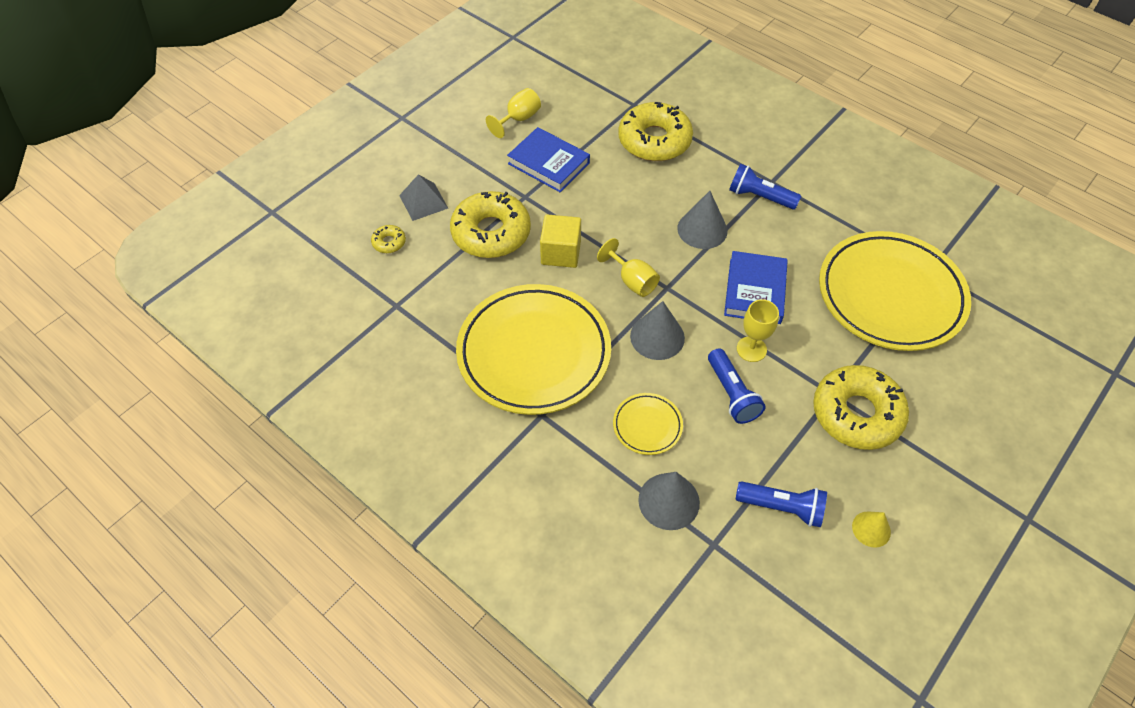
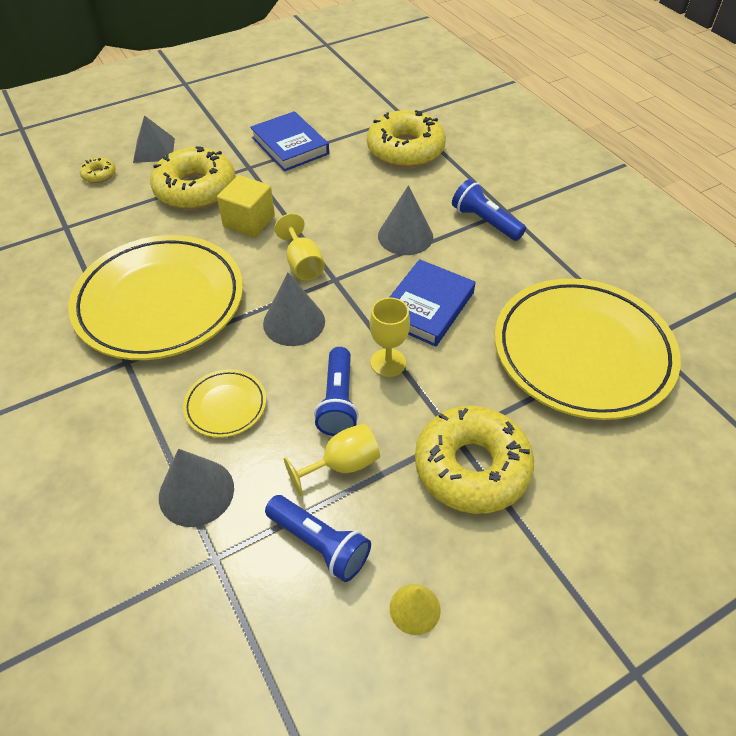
camera: 20 degrees right, 5 degrees down
(518, 119) = (287, 105): yellow goblet -> yellow goblet (342, 465)

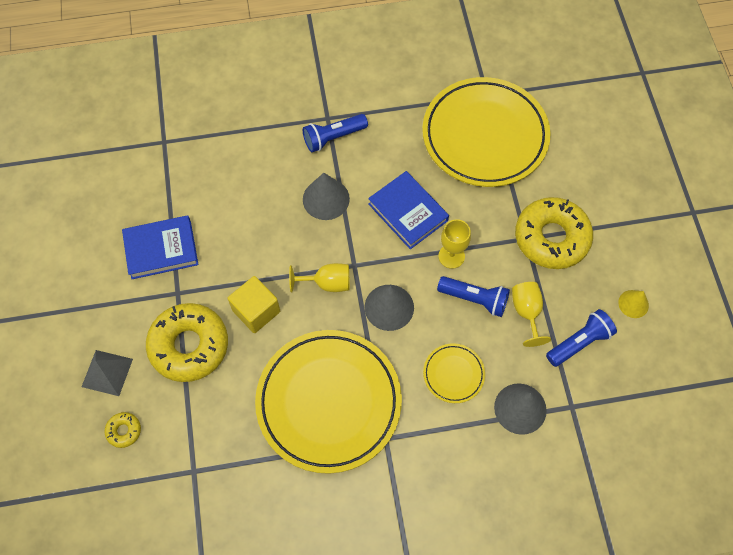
camera: 70 degrees left, 15 degrees up
(405, 149) = (214, 158): yellow donut -> none

